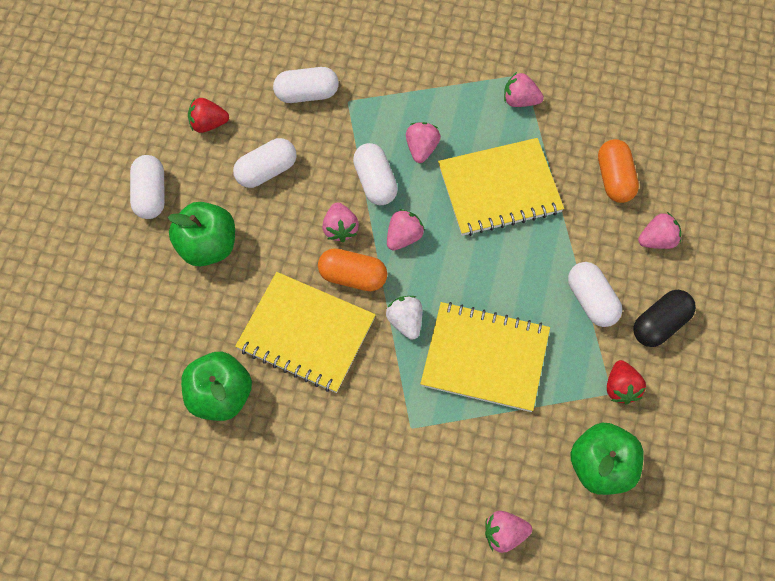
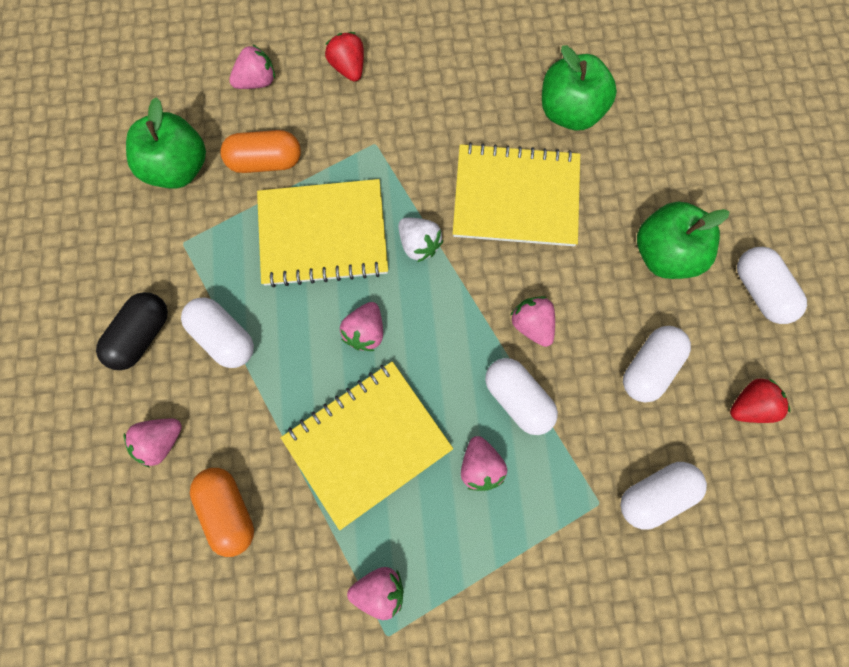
camera: 160 degrees right, 10 degrees up
(353, 276) = (494, 274): orange capsule -> orange capsule (266, 161)
(404, 237) = (457, 340): pink strawberry -> pink strawberry (365, 332)
(621, 388) = (173, 251): red strawberry -> red strawberry (348, 67)

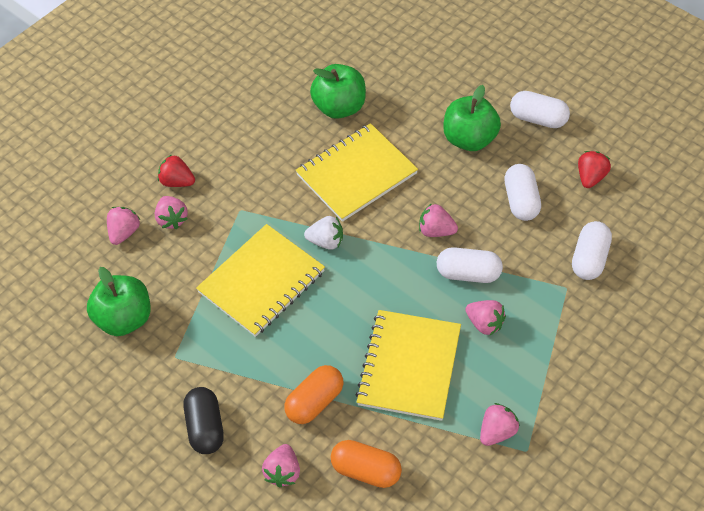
camera: 40 degrees left, 20 degrees down
(224, 337) = (260, 384): white capsule -> none
(266, 161) = (180, 271): orange capsule -> orange capsule (315, 402)
(365, 332) = (344, 311): pink strawberry -> pink strawberry (172, 219)

